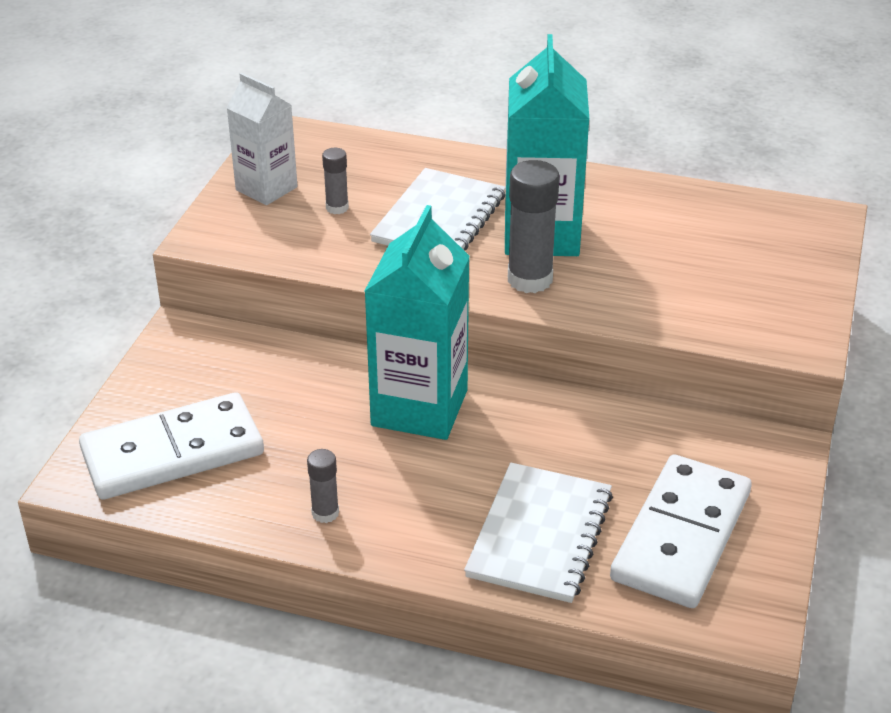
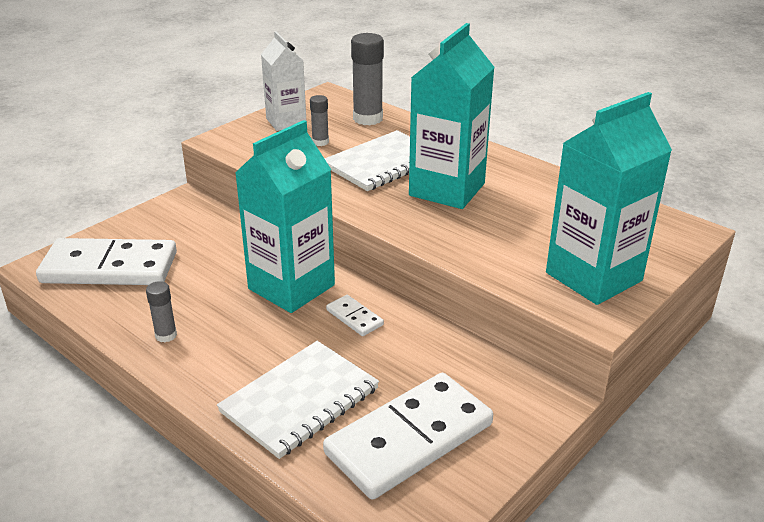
camera: 25 degrees right, 5 degrees down
(521, 422) = (354, 317): none -> white domino
(530, 279) = (412, 215): grey glue stick -> grey glue stick (368, 119)
(771, 300) = (593, 277): none -> turquoise carton

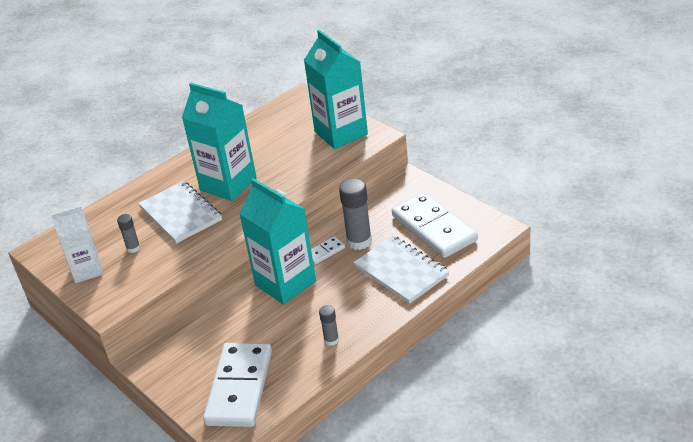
camera: 80 degrees left, 5 degrees up
(368, 119) = (100, 224): grey glue stick -> grey glue stick (359, 241)

